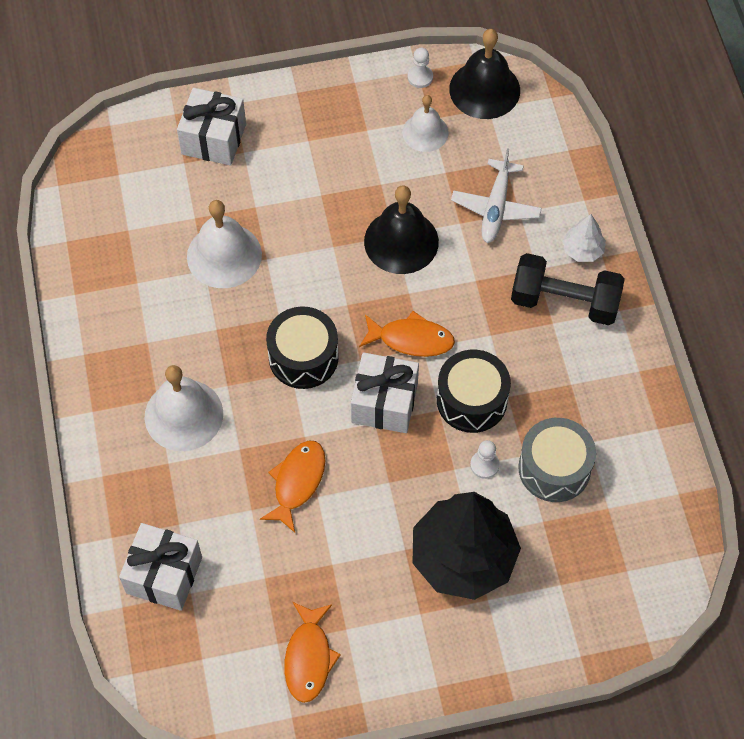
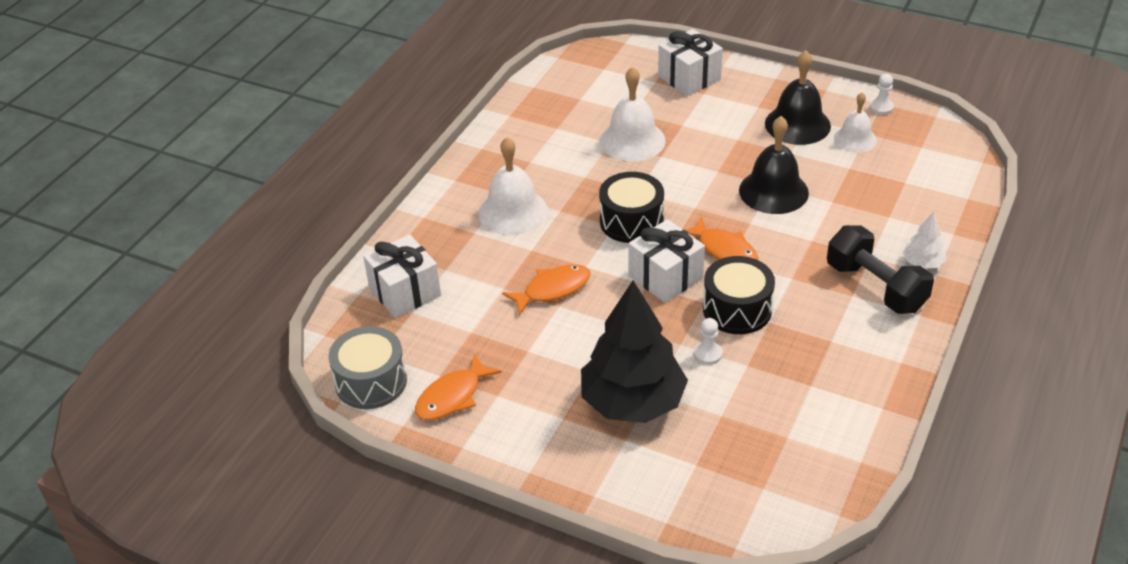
camera: 40 degrees right, 20 degrees down
(484, 89) = (928, 135): black bell -> black bell (797, 124)
(496, 207) = (871, 205): white plane -> none
(554, 468) = (764, 386): grey drum -> grey drum (371, 382)

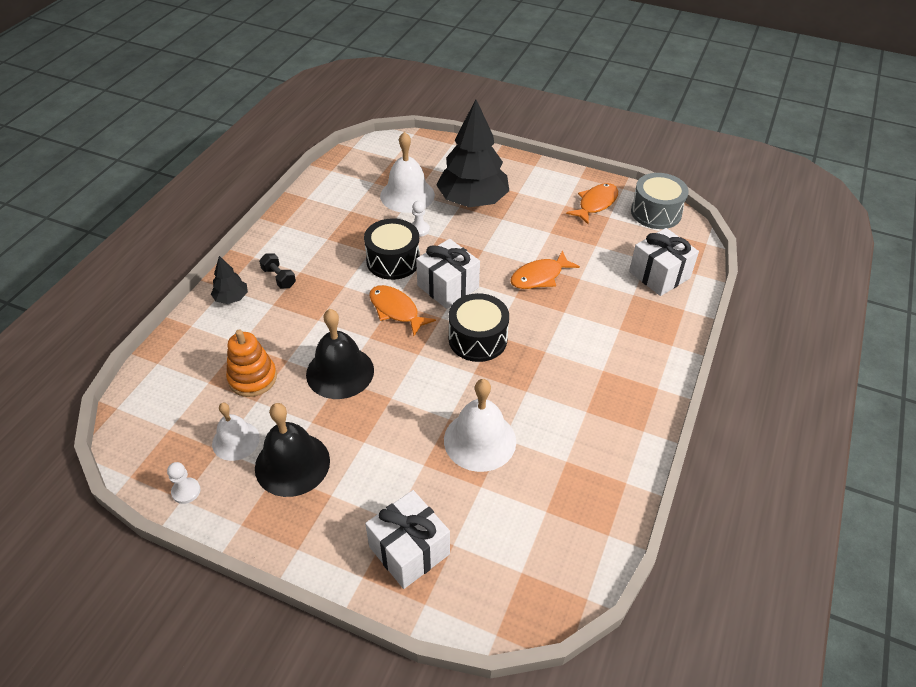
camera: 175 degrees right, 5 degrees up
(513, 212) = (589, 350): white bell -> white bell (407, 195)
(861, 185) = (252, 378): none -> orange stacking toy
(875, 287) = (279, 278): black dumbbell -> black dumbbell, size x0.49
(922, 263) = (231, 298): white tree -> black tree

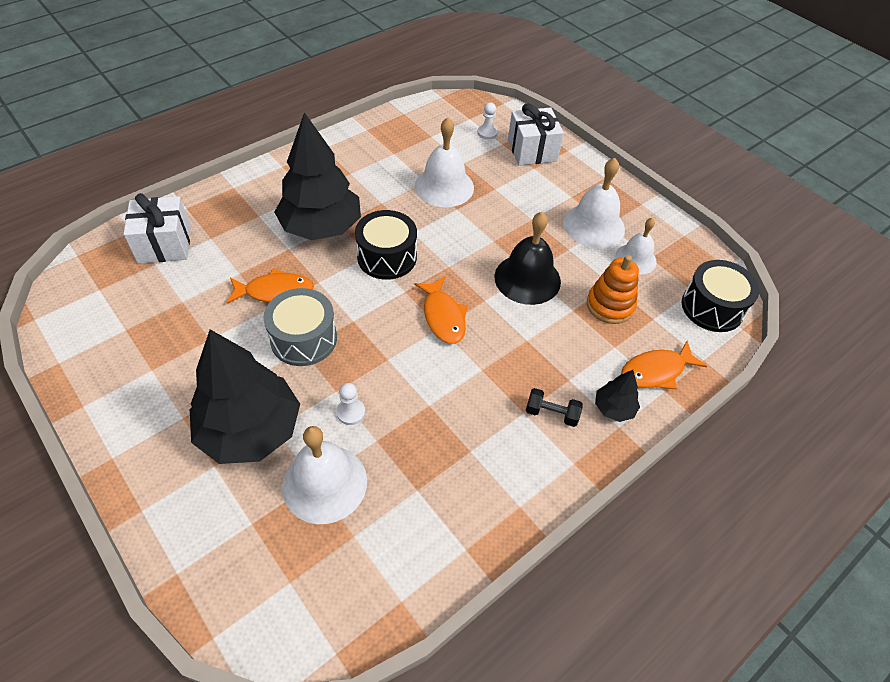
camera: 155 degrees left, 5 degrees up
(186, 491) = (680, 238): white pawn -> white pawn (487, 133)
(279, 278) = (551, 413): black dumbbell -> black dumbbell turned 60 degrees counterclockwise
(292, 464) = (593, 225): black bell -> white bell
(393, 261) = (410, 379): black drum -> black drum (712, 307)
(448, 287) = (374, 320): white gift -> none
(557, 341) = (321, 227): none -> black tree
(595, 204) = (117, 354): orange fish -> orange fish (656, 371)
(656, 212) = (71, 311): grey drum -> grey drum (304, 339)

